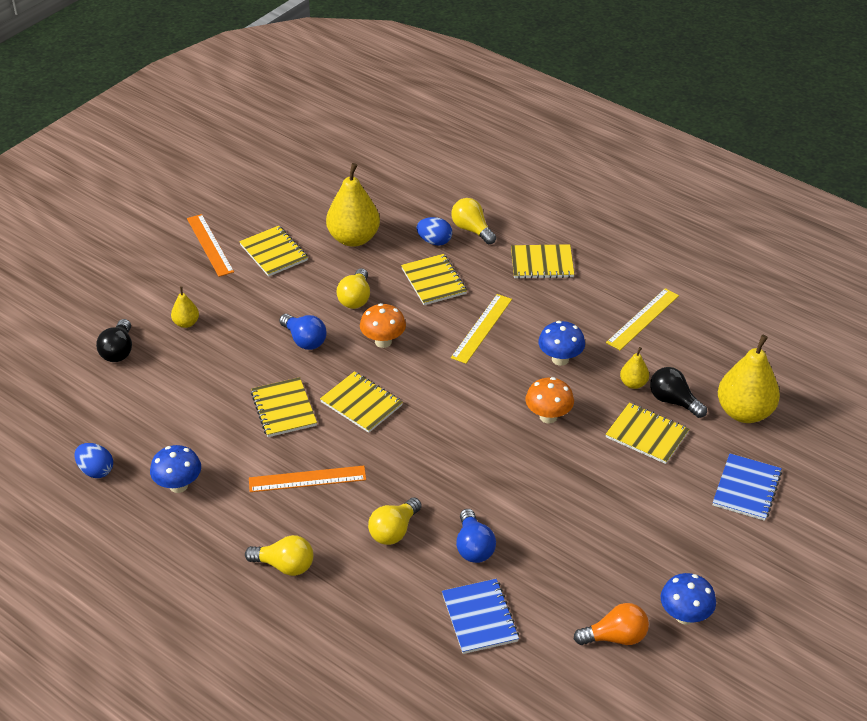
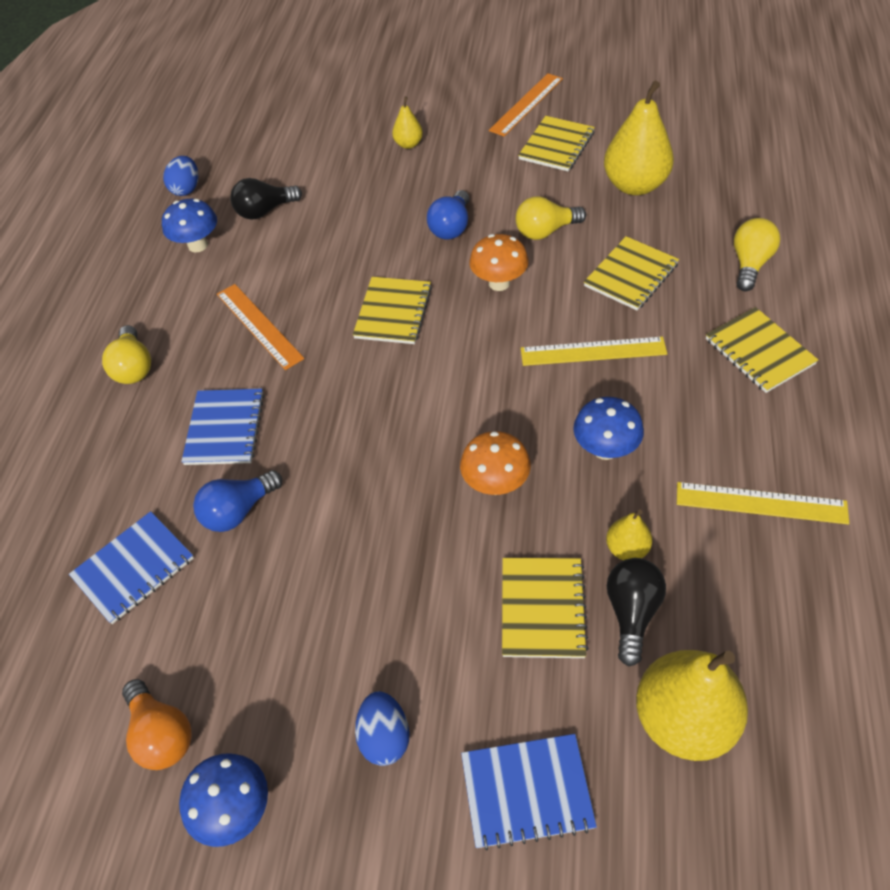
camera: 65 degrees right, 10 degrees up
(118, 351) = (340, 126): black light bulb -> black light bulb (265, 211)
(283, 409) = (343, 261): yellow notebook -> none
(394, 531) = (225, 428): yellow light bulb -> blue notebook
(434, 241) = (696, 244): blue egg -> blue egg (385, 737)

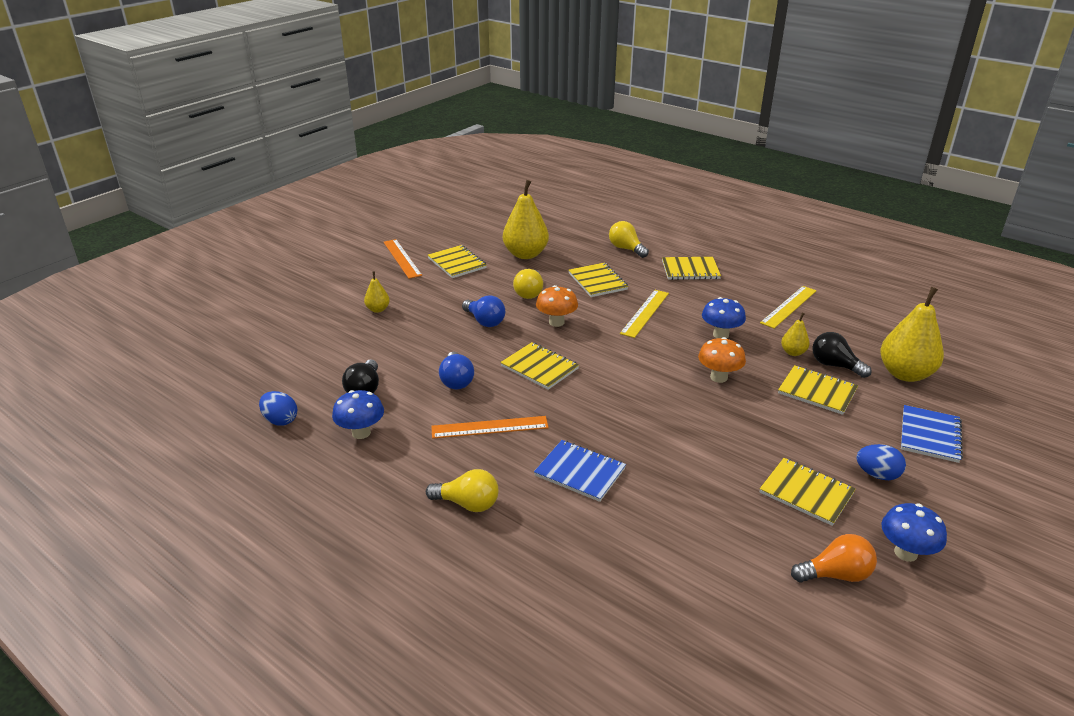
camera: 65 degrees left, 20 degrees down
(134, 568) = (681, 554): blue notebook -> none
(238, 511) = (664, 486): blue light bulb -> blue light bulb (456, 380)
(300, 660) = (806, 493): none -> yellow notebook

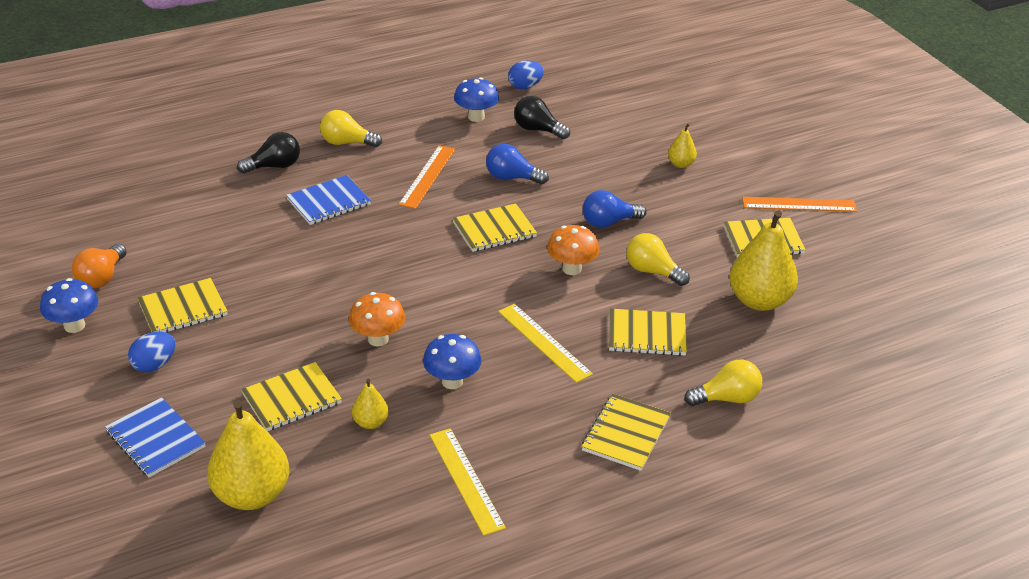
camera: 115 degrees right, 5 degrees up
(468, 504) = (347, 143): yellow light bulb -> yellow light bulb turned 60 degrees clockwise
(834, 365) = (318, 442): black light bulb -> black light bulb (274, 166)

